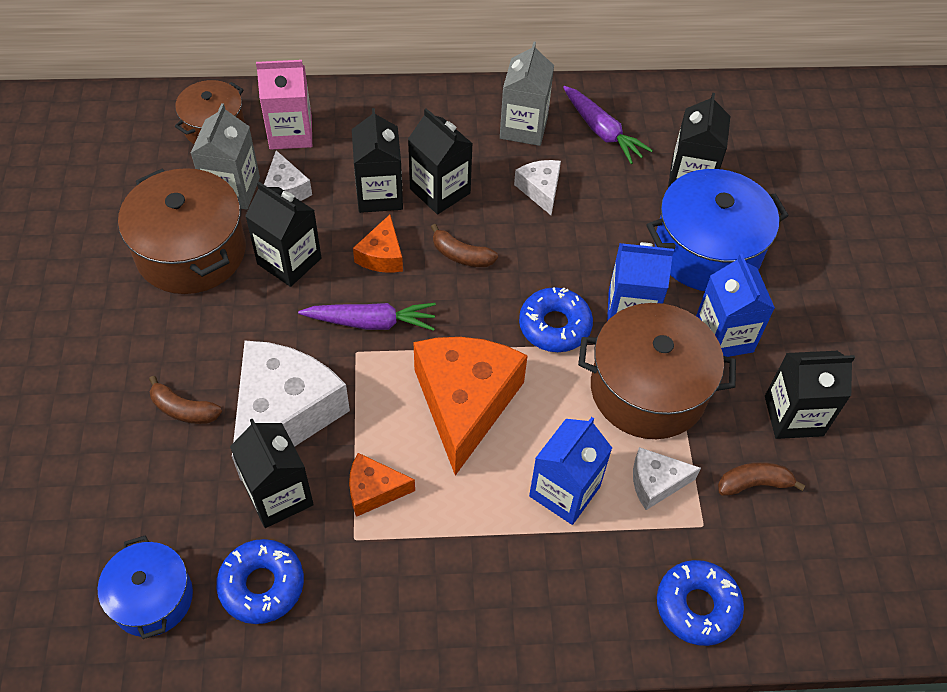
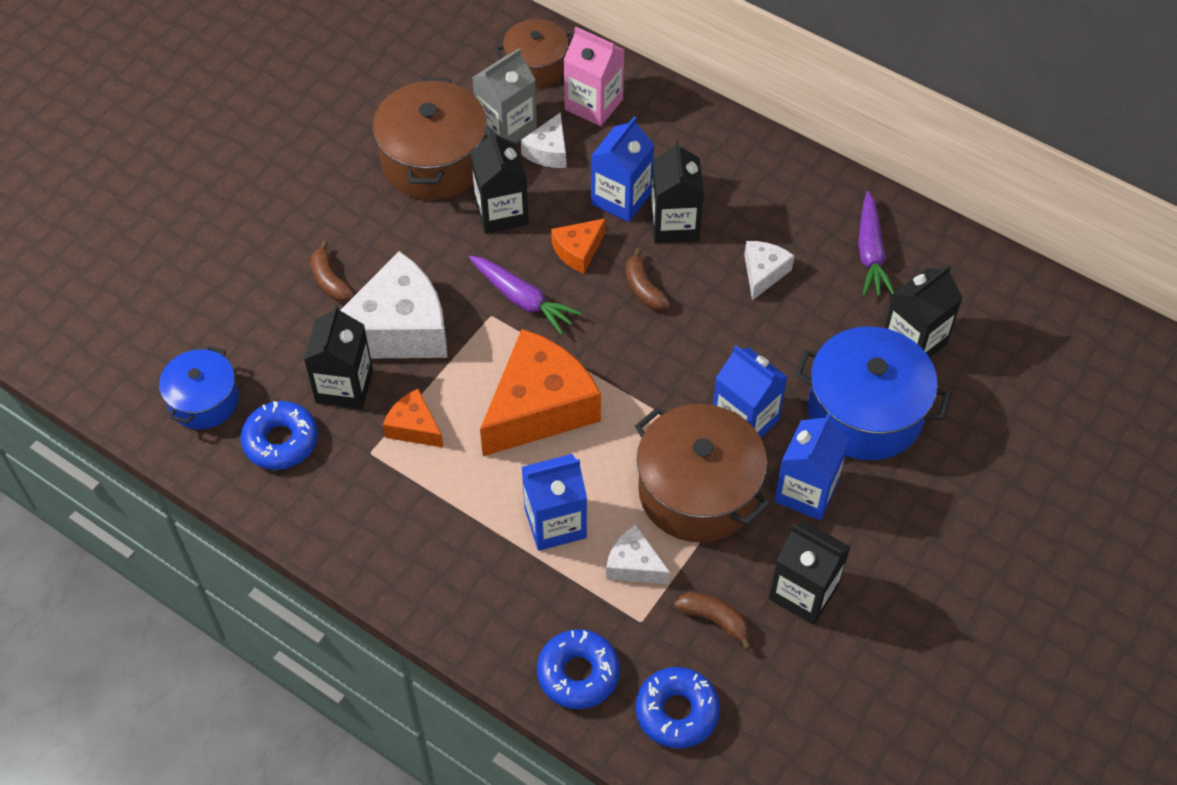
camera: 40 degrees right, 0 degrees up
(379, 194) = (621, 198): black carton -> blue carton
(523, 127) = (800, 209): grey carton -> none
(554, 326) = (668, 393): blue donut -> blue donut (677, 712)

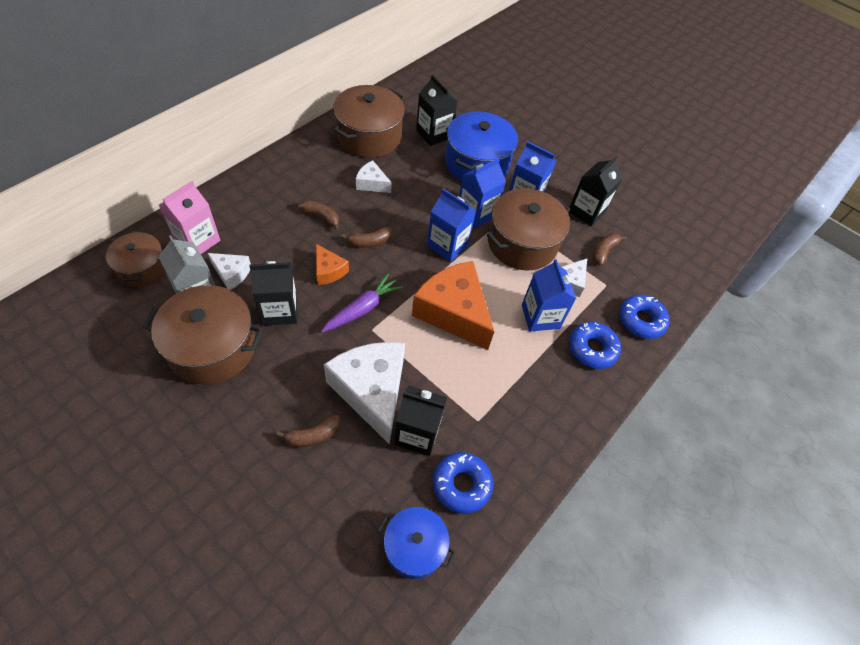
camera: 90 degrees left, 0 degrees up
(414, 427) = (460, 389): orange cheese -> none
(621, 198) = (290, 240): blue carton -> blue carton (447, 245)
(674, 224) = (321, 217): black carton -> brown banana
(677, 712) = (660, 278): blue donut -> blue donut (592, 349)
(870, 252) = (369, 136): purple carrot -> brown pot

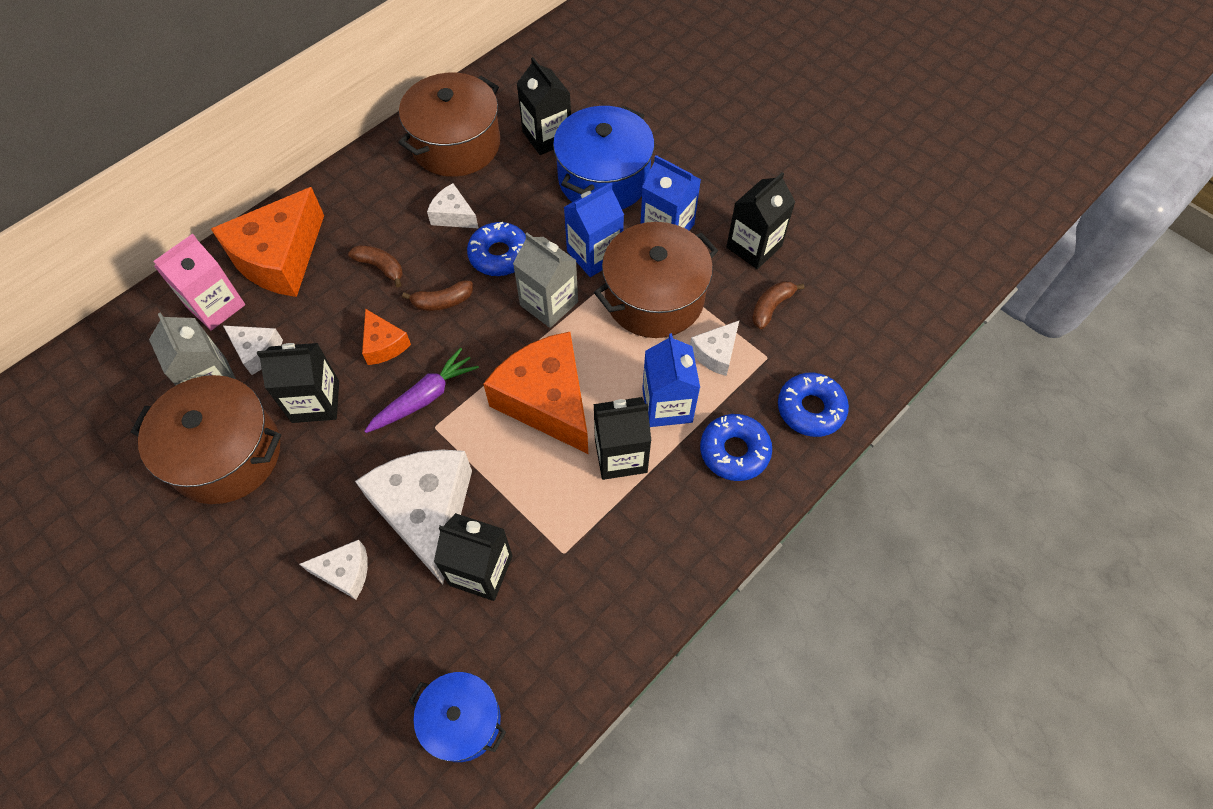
camera: 10 degrees right, 5 degrees up
(142, 268) = (144, 346): brown pot -> none
(245, 208) = (280, 258): none -> orange cheese
(313, 435) = (345, 572): brown banana -> white cheese
(447, 245) = (549, 303): blue carton -> grey carton
(461, 485) = (532, 640): blue donut -> blue donut (499, 255)
(511, 351) = (620, 455): none -> black carton

